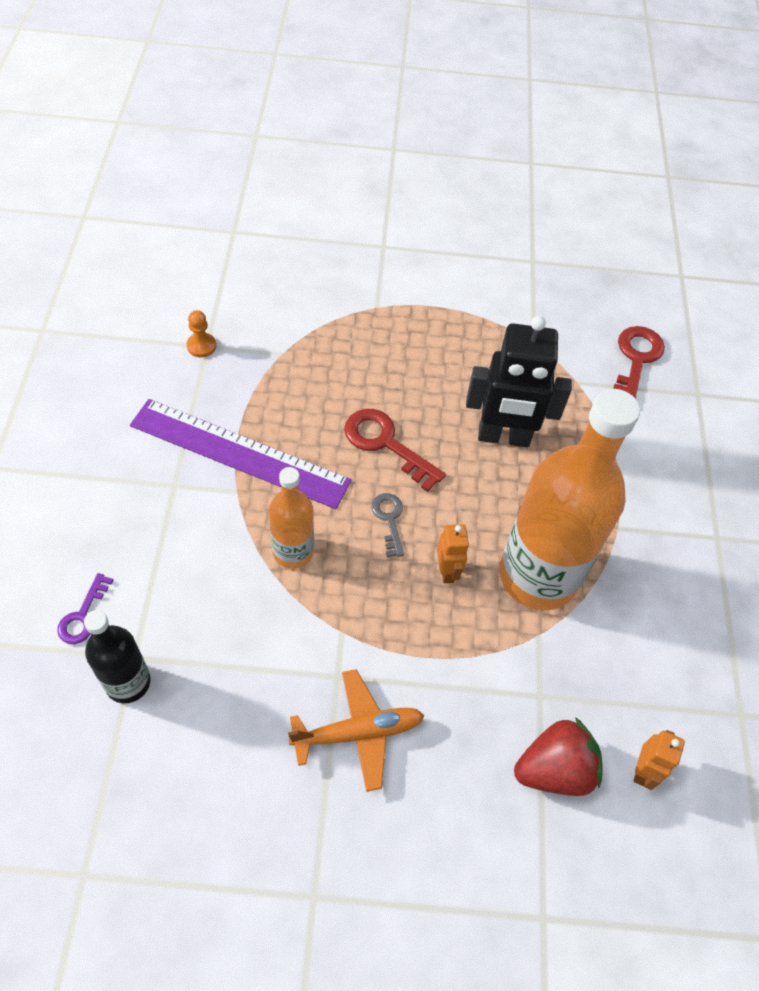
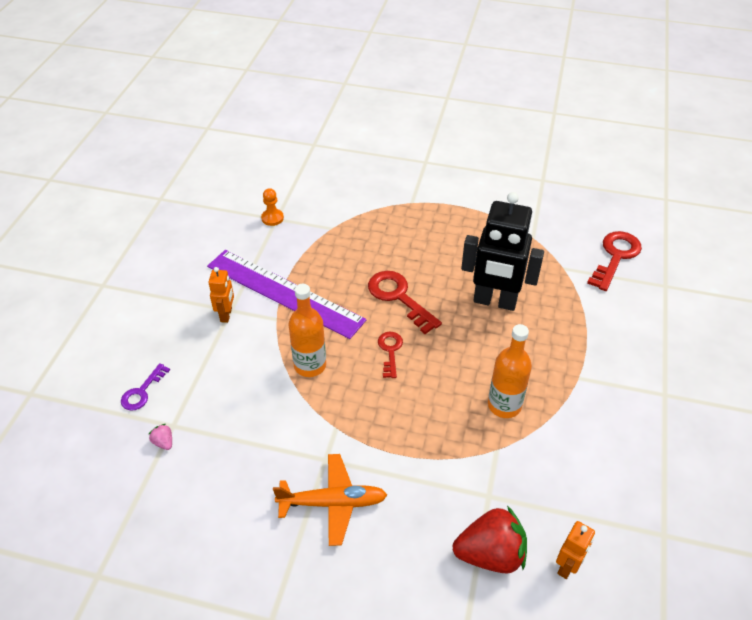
camera: 15 degrees right, 10 degrees down
(128, 682) = (164, 442): black bottle -> pink strawberry
(389, 519) = (390, 351): grey key -> red key
(447, 571) = (429, 393): orange robot -> orange robot (226, 315)
(538, 575) = (504, 405): orange bottle -> orange bottle, size x0.51

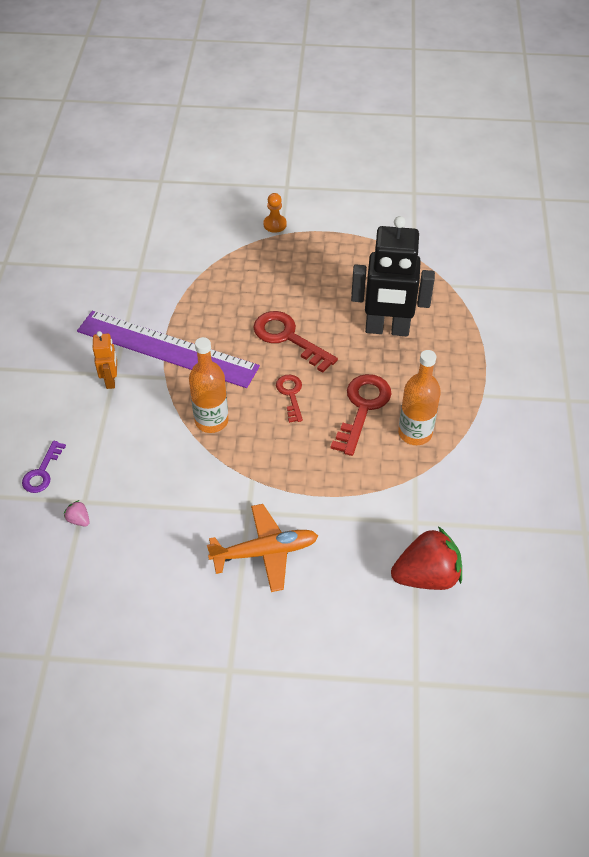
camera: 10 degrees left, 5 degrees up
(272, 218) = (135, 269): orange pawn -> orange pawn (275, 224)
(567, 566) = (500, 575): orange robot -> none
(615, 257) = (501, 266): red key -> red key (362, 408)

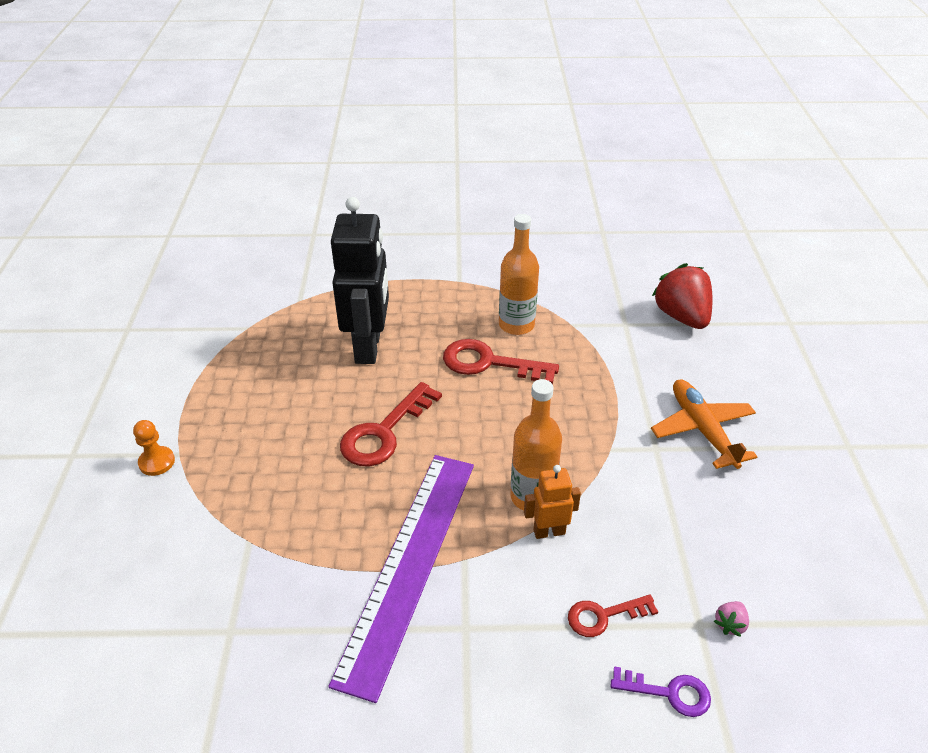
camera: 95 degrees left, 10 degrees down
(111, 380) = (478, 629): orange robot -> orange robot (549, 531)
(290, 394) = (478, 423): red key -> red key (603, 616)

